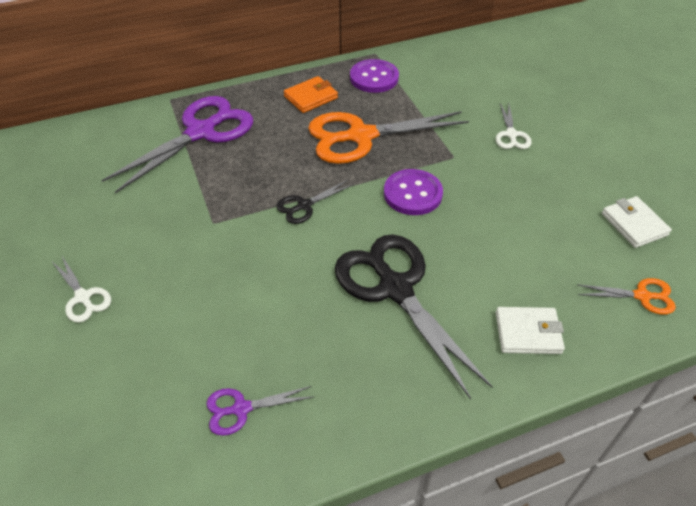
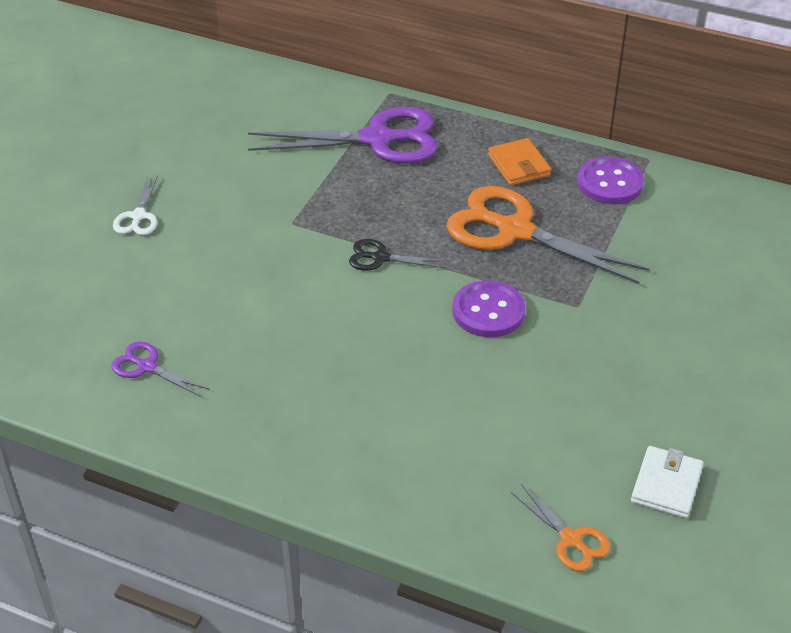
camera: 45 degrees right, 5 degrees down
(311, 97) = (518, 165): orange wallet -> orange wallet turned 60 degrees clockwise
(395, 288) = (363, 372): black scissors -> none
(511, 134) = (671, 324): white scissors -> none
(528, 333) = (421, 484): white wallet -> none

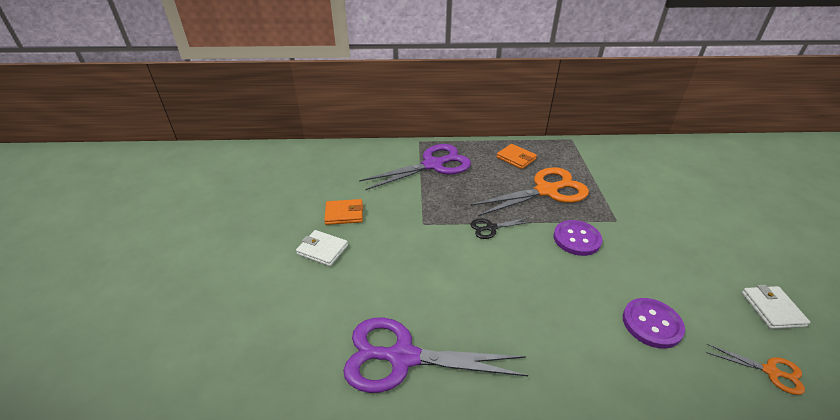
camera: 25 degrees left, 5 degrees down
(138, 216) = (322, 250): white scissors -> white wallet
(147, 367) = (402, 357): purple scissors -> purple scissors, size x2.15
(197, 177) = (344, 214): none -> orange wallet
(514, 231) = (546, 191): orange scissors -> orange scissors turned 150 degrees clockwise
(610, 183) = (566, 154): purple button -> purple button (651, 324)

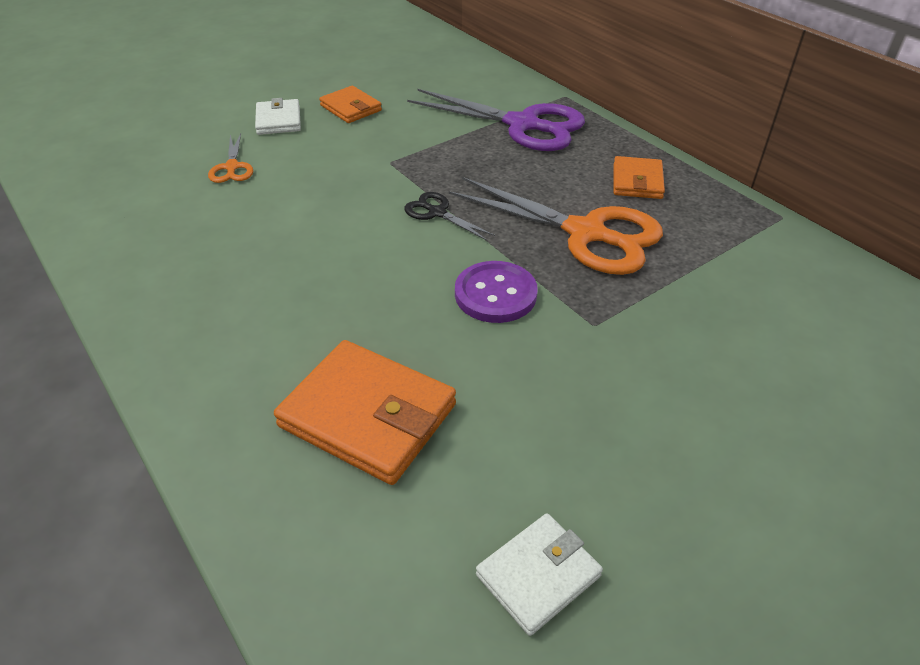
camera: 55 degrees right, 5 degrees up
(402, 357) = (161, 226): purple scissors -> none
(651, 324) = (368, 416): purple button -> orange wallet
(770, 371) = (365, 584): orange scissors -> orange scissors (232, 167)

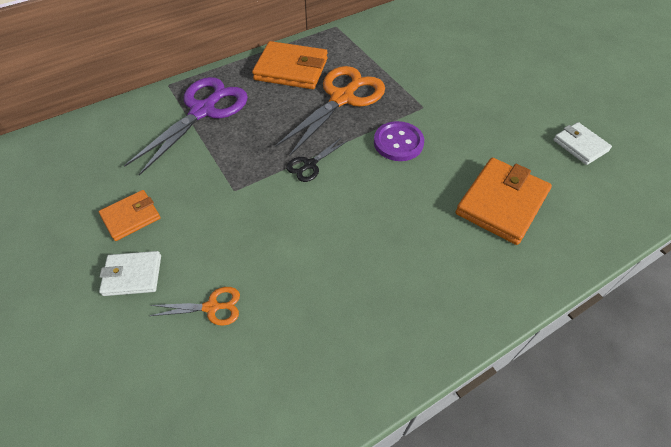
camera: 85 degrees left, 10 degrees up
(637, 181) = (291, 69): orange wallet -> orange wallet, size x1.71

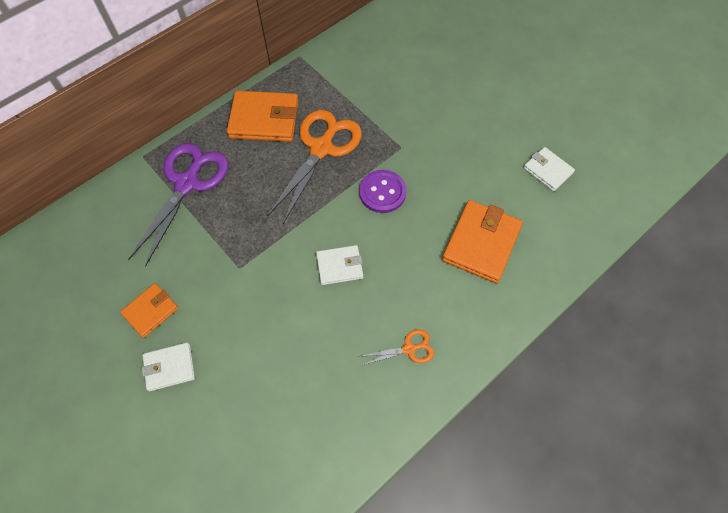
camera: 10 degrees left, 10 degrees up
(212, 307) = (247, 385): orange scissors -> orange scissors (409, 349)
(310, 164) = (304, 229): black scissors -> none
(341, 203) = (339, 266): none -> white wallet

